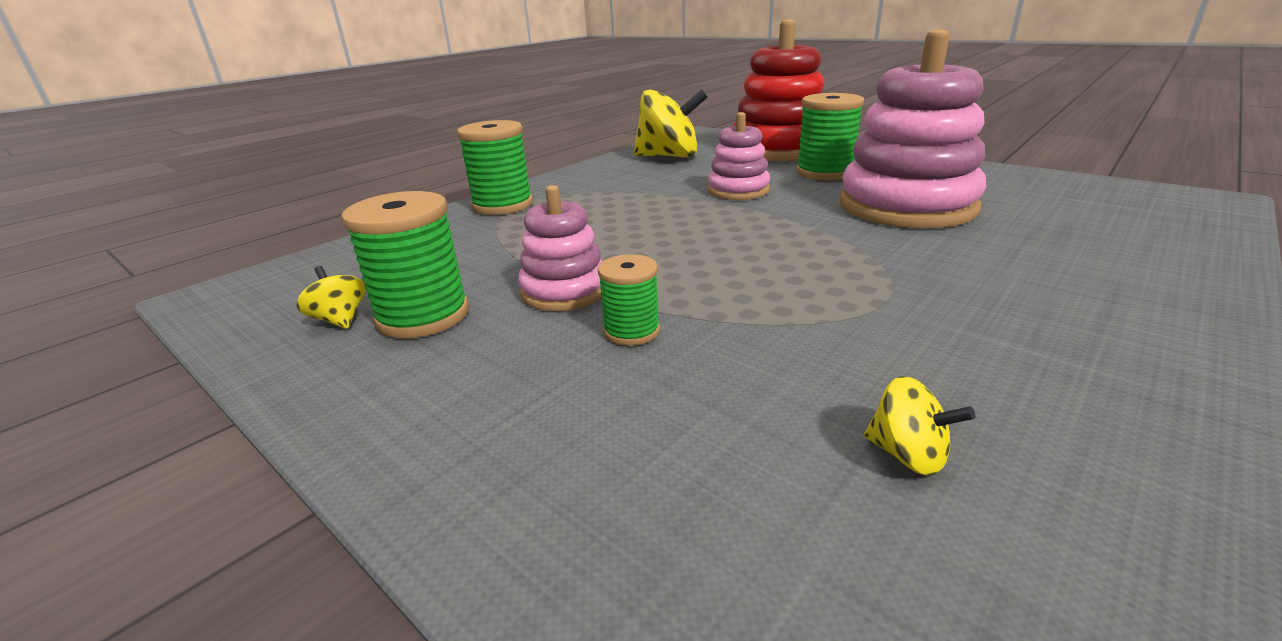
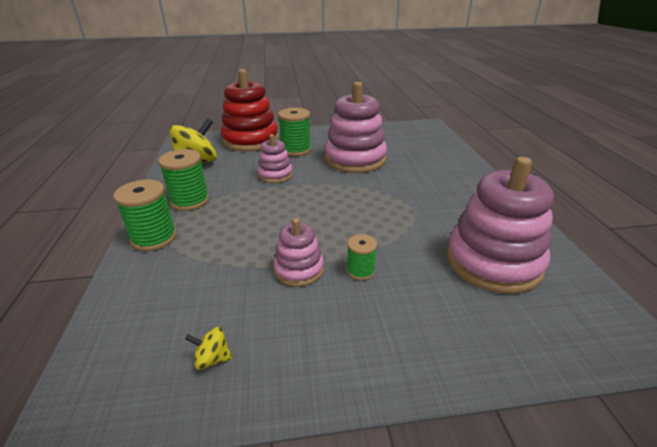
camera: 50 degrees left, 5 degrees up
(423, 316) = (257, 324): green spool -> green spool (190, 201)
(907, 455) = (493, 262): yellow spinning top -> pink stacking toy

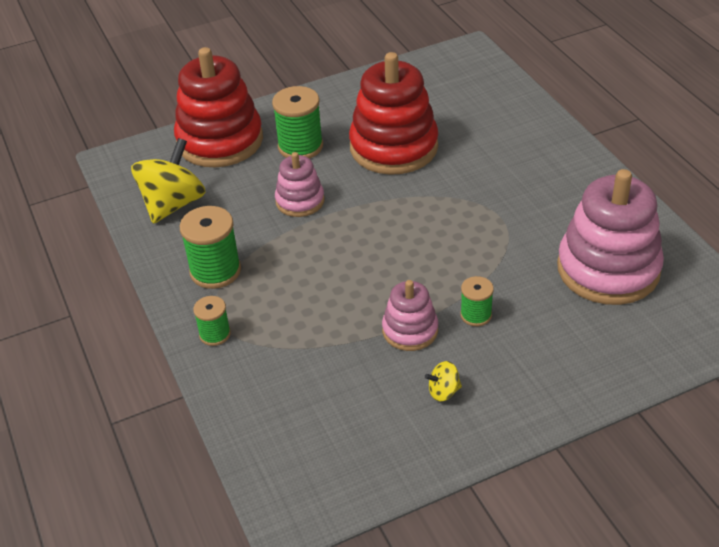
camera: 15 degrees left, 10 degrees up
(154, 238) = (215, 334): green spool -> green spool, size x0.58
(212, 359) = (381, 440): yellow spinning top -> yellow spinning top (443, 391)
(355, 159) = (393, 147): pink stacking toy -> red stacking toy

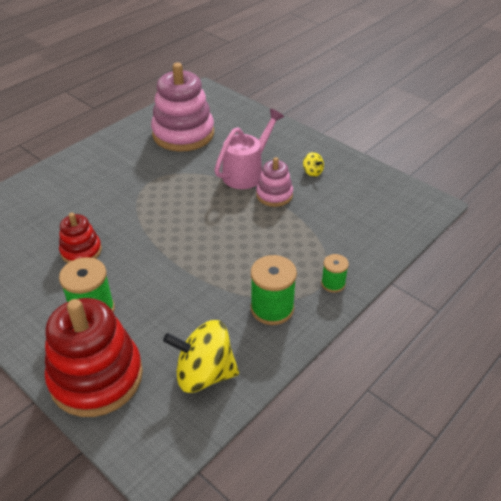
camera: 115 degrees left, 0 degrees up
(300, 201) = (168, 286): pink stacking toy -> none
(393, 147) = (81, 251): red stacking toy -> red stacking toy, size x0.53
(476, 315) = (247, 173): green spool -> pink watering can

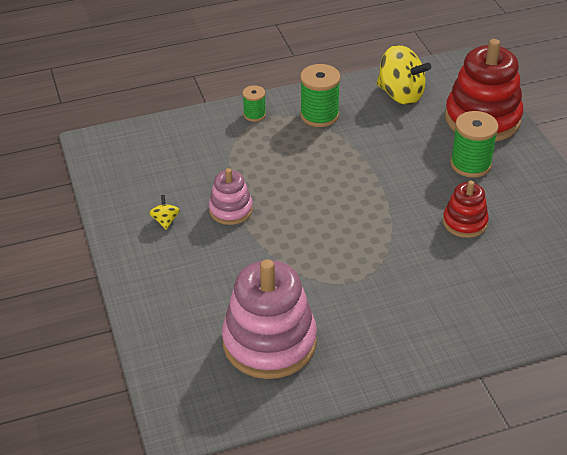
camera: 150 degrees left, 0 degrees up
(247, 173) = (237, 248): pink watering can -> none

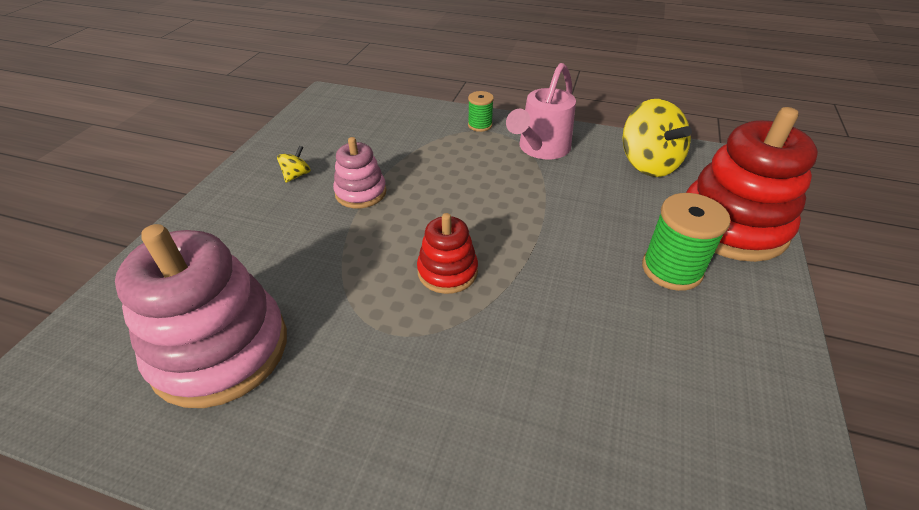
camera: 35 degrees right, 0 degrees up
(319, 115) = (541, 149): green spool -> pink watering can
(465, 222) = (600, 337): red stacking toy -> red stacking toy (447, 271)

